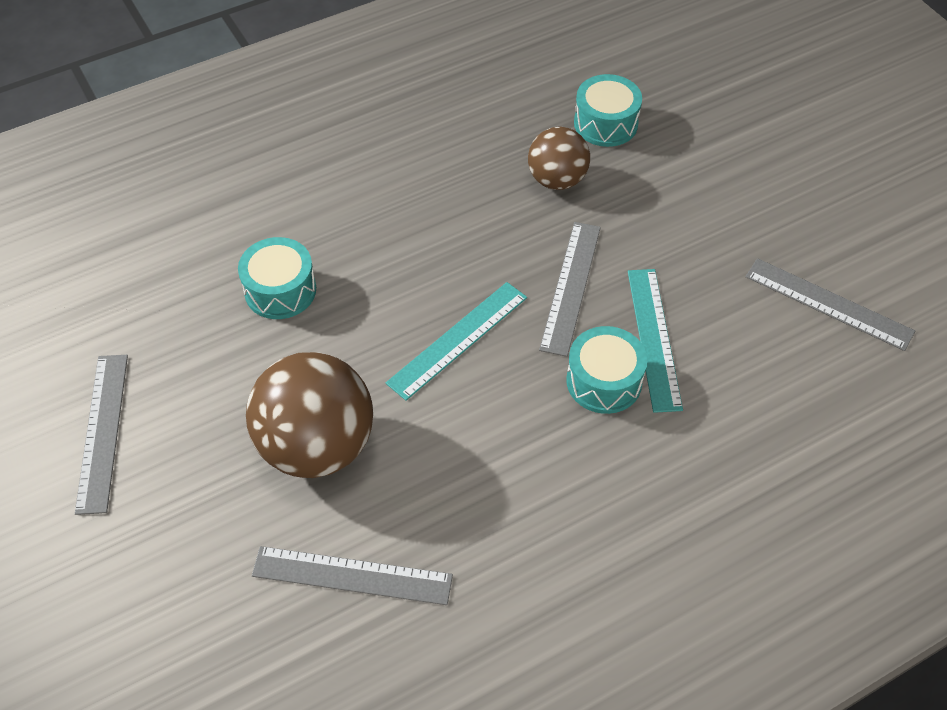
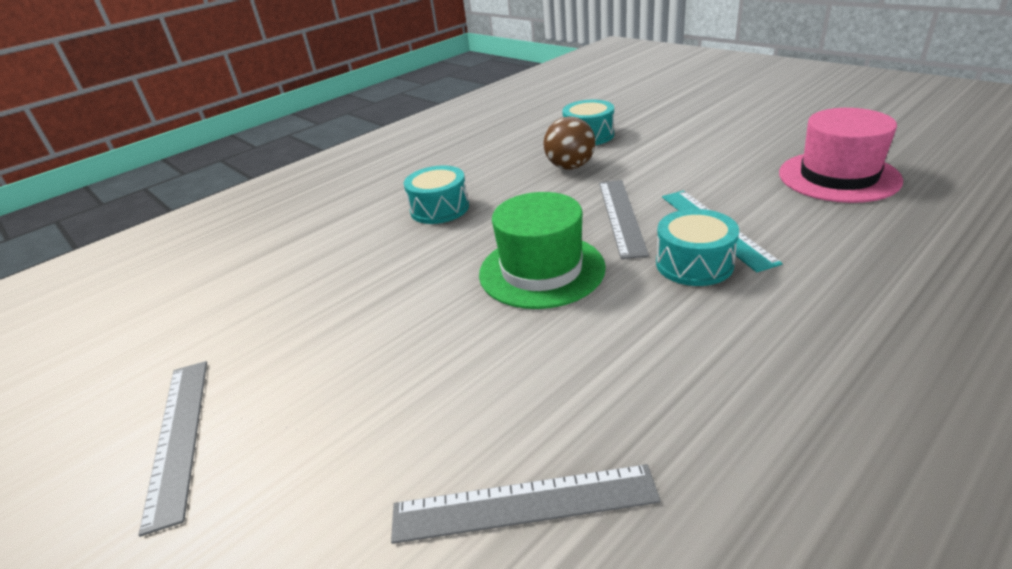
camera: 10 degrees left, 20 degrees down
(280, 290) = (359, 279): turquoise drum -> turquoise drum (439, 208)
(317, 446) = (433, 384): brown ball -> none
(458, 339) = (541, 270): turquoise ruler -> green hat
(828, 304) = (838, 176): grey ruler -> pink hat

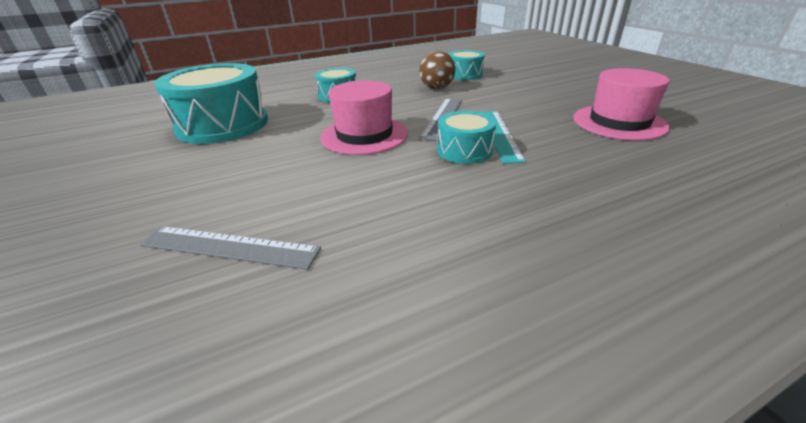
camera: 15 degrees right, 0 degrees up
(178, 436) = (97, 169): grey ruler -> none
(309, 302) = (223, 125): none -> turquoise drum
(541, 270) = (364, 135): green hat -> pink hat

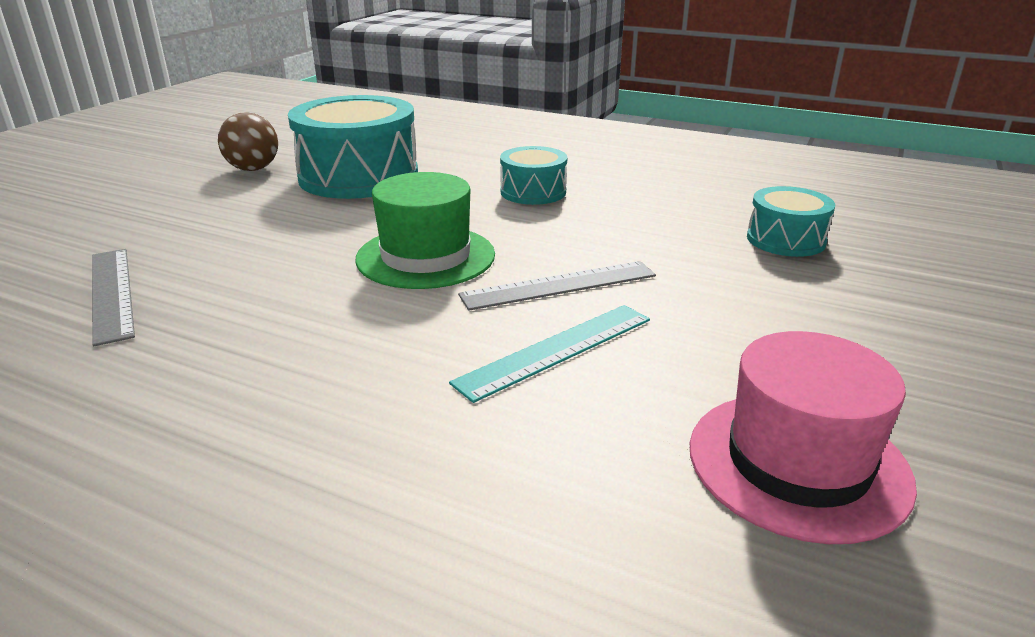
camera: 50 degrees right, 5 degrees down
(364, 135) = (425, 257): pink hat -> green hat
(436, 88) = (676, 240): brown ball -> brown ball (253, 169)
(464, 150) = (459, 340): turquoise drum -> none

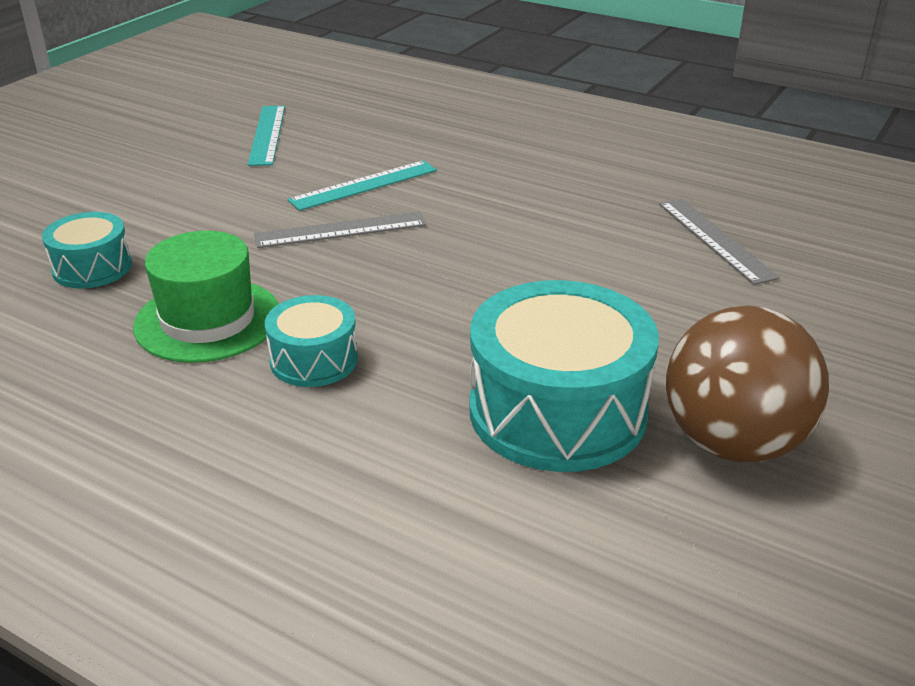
camera: 175 degrees left, 5 degrees up
(253, 169) = (733, 443): brown ball -> brown ball, size x1.67
(425, 257) = (453, 264): green hat -> green hat (208, 320)
(797, 463) = (267, 134): pink hat -> turquoise ruler

